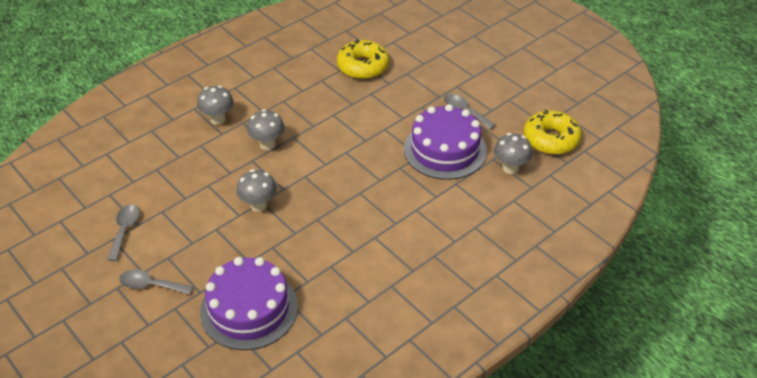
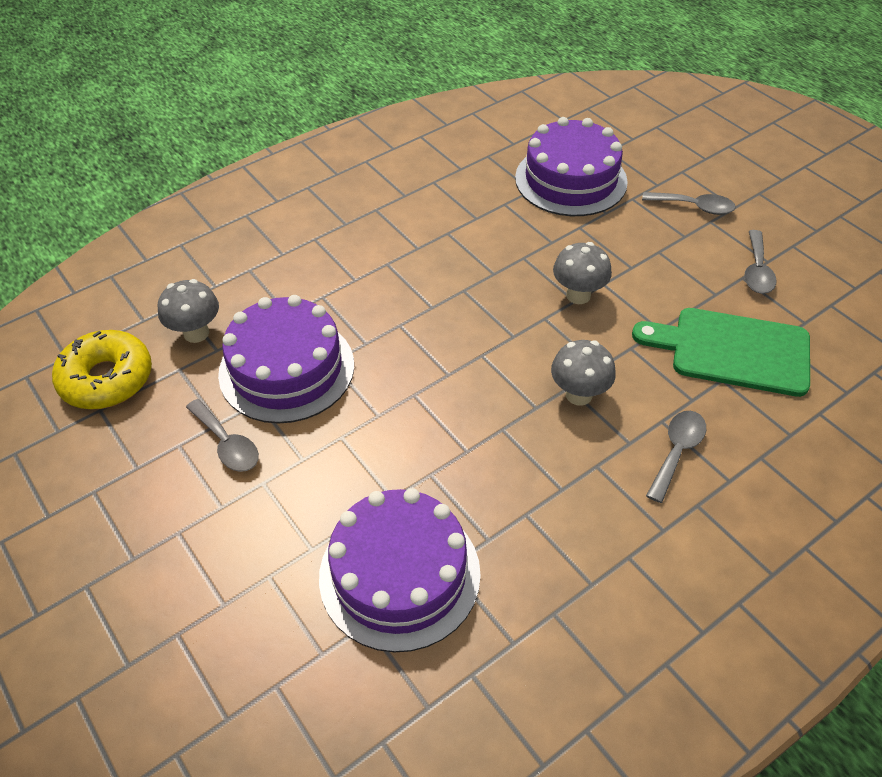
camera: 175 degrees left, 5 degrees up
(165, 173) = (732, 351): none -> green cutting board
(218, 119) = (677, 451): grey mushroom -> grey spoon
(363, 66) = (399, 574): yellow donut -> purple cake

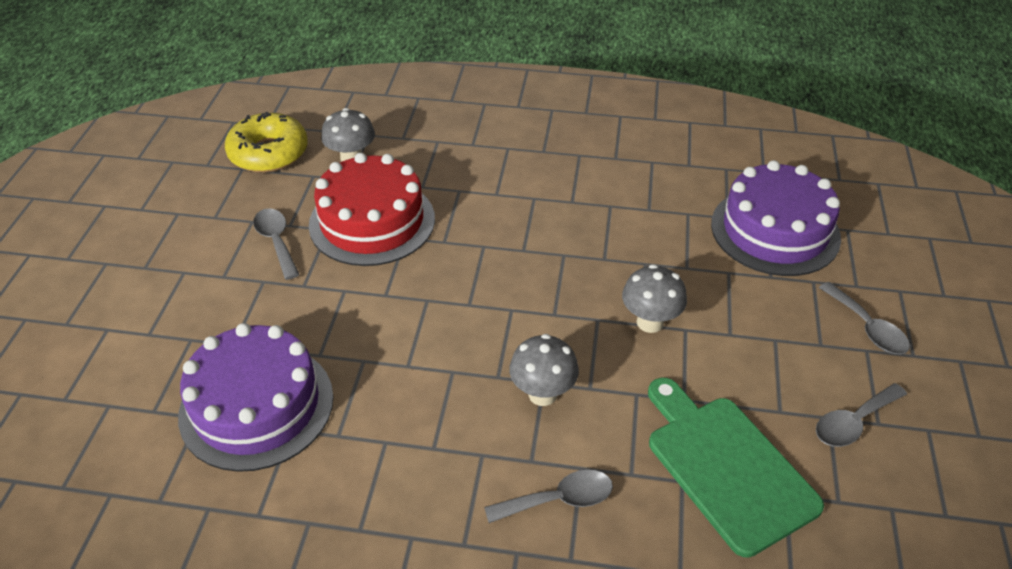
camera: 45 degrees right, 5 degrees down
(227, 444) = (276, 241): grey spoon -> grey spoon turned 150 degrees clockwise
(287, 369) = (372, 221): purple cake -> red cake

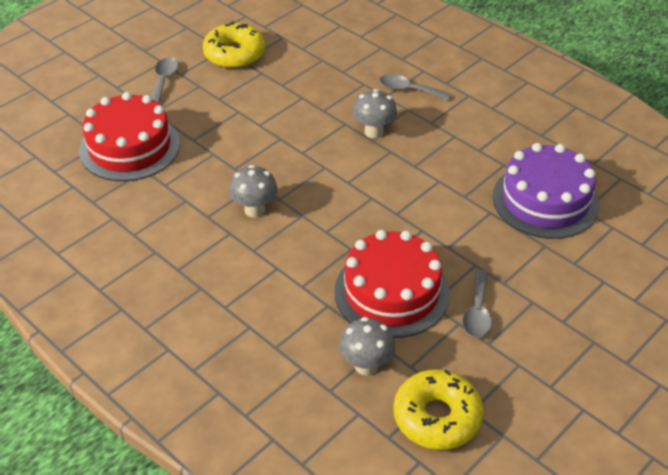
camera: 145 degrees left, 0 degrees up
(650, 322) = (274, 136): grey mushroom -> grey mushroom (254, 210)
(726, 467) = (316, 66): green cutting board -> none
(775, 230) = (129, 147): purple cake -> red cake
(853, 422) = (234, 54): grey spoon -> yellow donut

